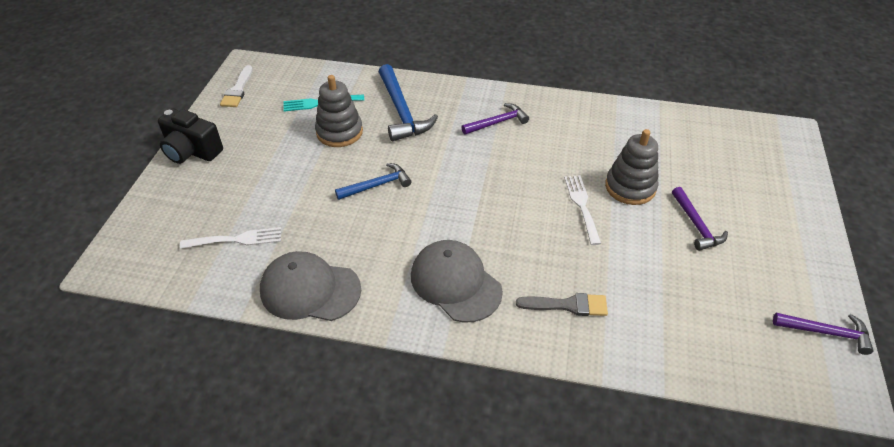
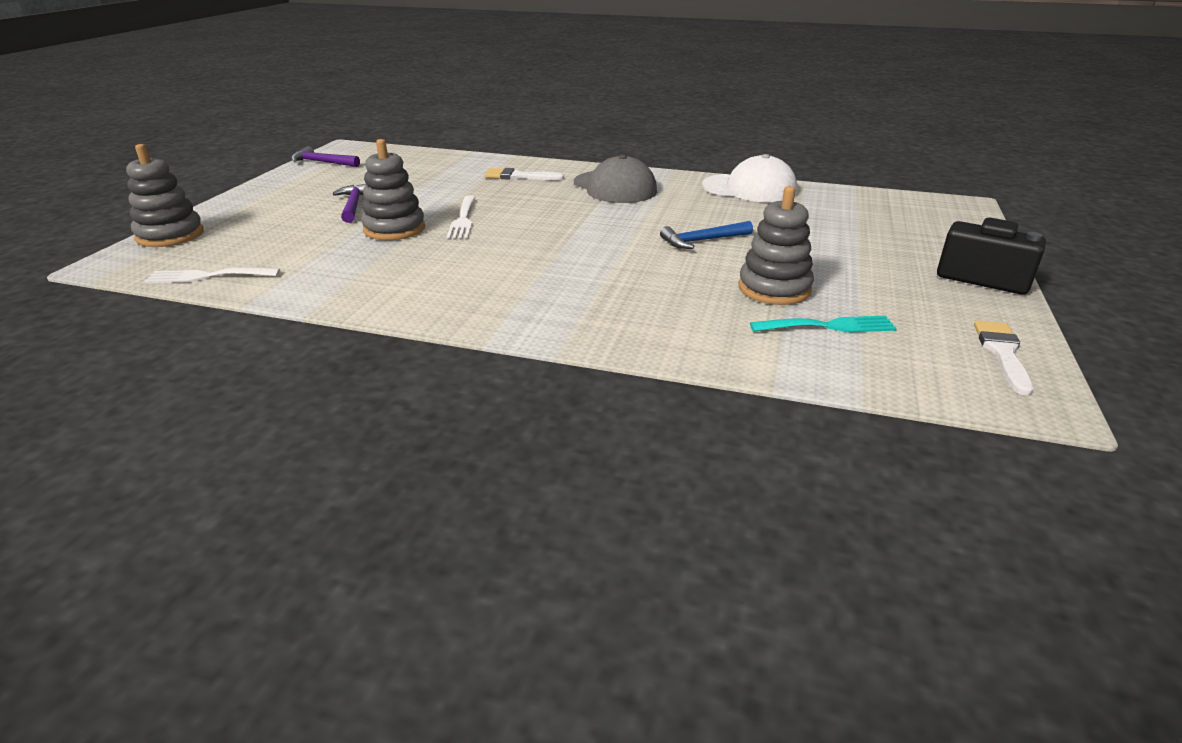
camera: 175 degrees left, 15 degrees down
(236, 239) = (844, 213): white fork -> white fork (207, 276)
(310, 290) = (749, 188): grey cap -> white cap
(401, 111) = (681, 309): blue hammer -> none
(497, 122) = (527, 289): purple hammer -> none
(568, 305) = (519, 176): grey brush -> white brush
(797, 167) = (170, 235): none -> grey stacking toy

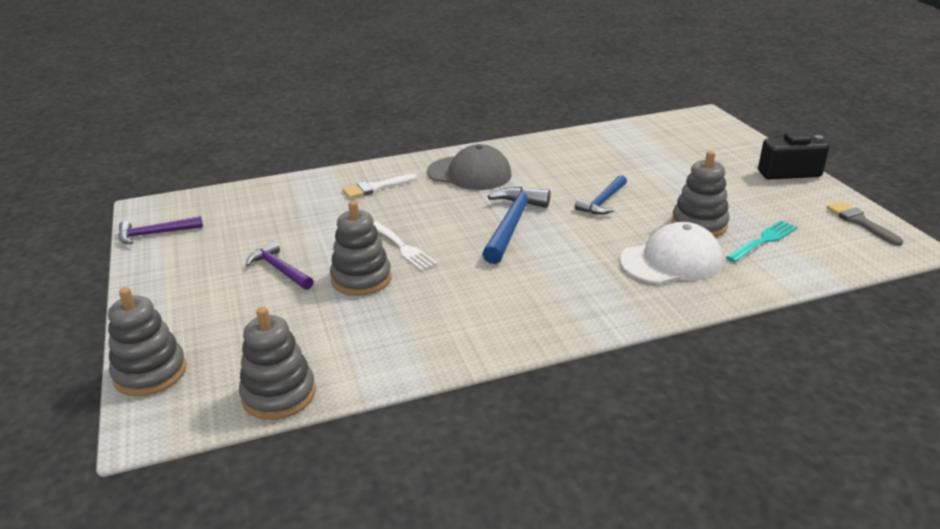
camera: 35 degrees left, 0 degrees up
(207, 276) = (279, 394): white fork -> grey stacking toy
(582, 232) = (512, 224): none -> blue hammer
(749, 188) = (564, 143): white cap -> white cap (671, 261)
(1002, 353) = (860, 222): white brush -> grey brush

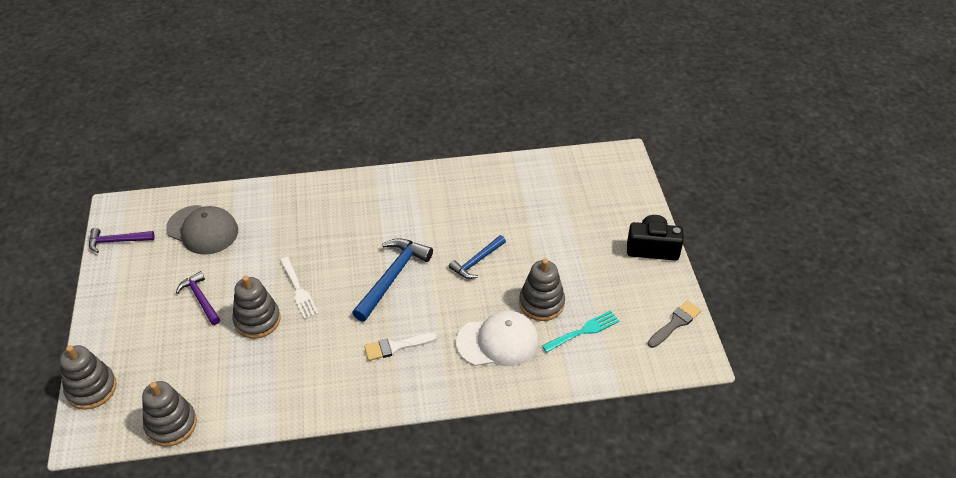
camera: 10 degrees right, 15 degrees up
(376, 188) = (299, 212): white brush -> white brush (396, 347)
(469, 173) = (382, 206): grey cap -> grey cap (202, 230)
(860, 222) = (675, 323): grey brush -> grey brush turned 60 degrees clockwise

